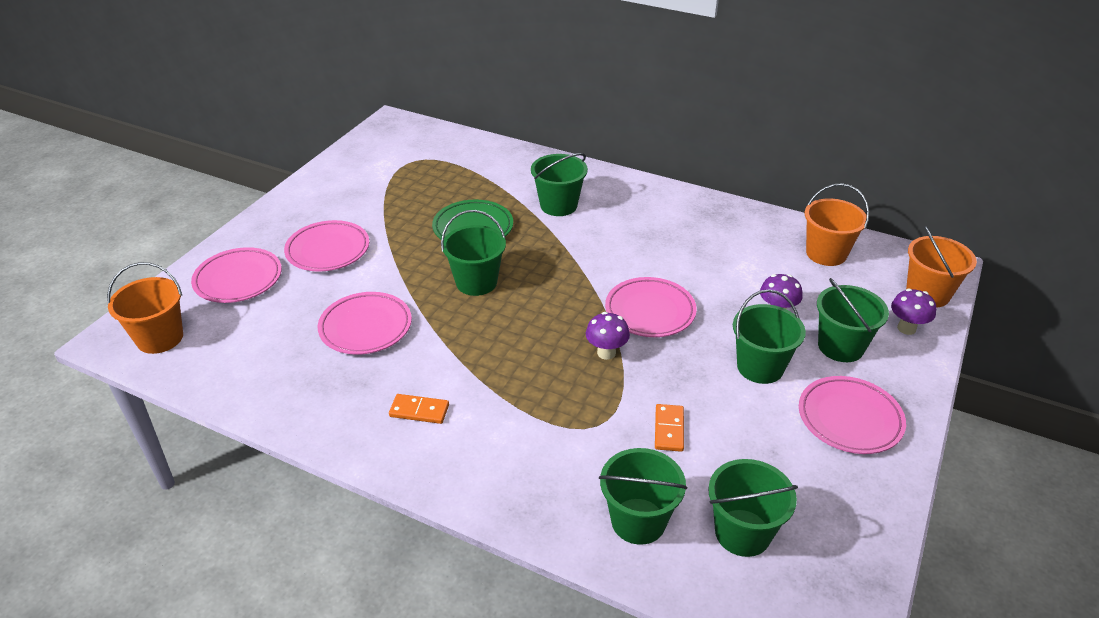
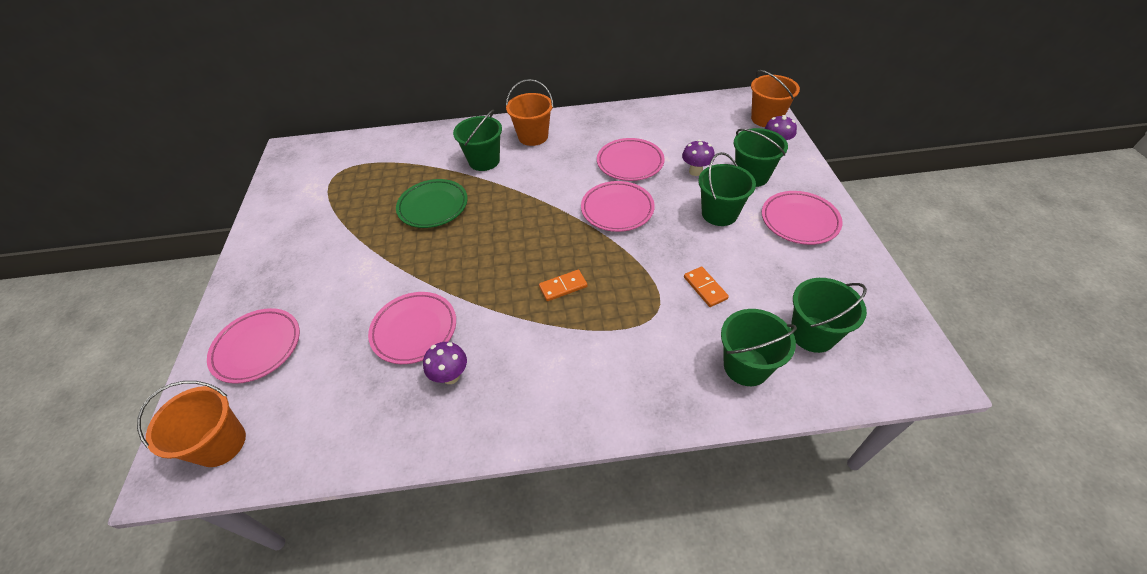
camera: 30 degrees left, 10 degrees up
(328, 250) = (323, 281): pink plate -> pink plate (630, 163)
(419, 411) = (520, 375): orange domino -> orange domino (563, 287)
(476, 282) = (473, 248): green bucket -> none
(606, 353) = (615, 254): purple mushroom -> purple mushroom (451, 376)
(826, 253) = (688, 118): orange bucket -> orange bucket (533, 136)

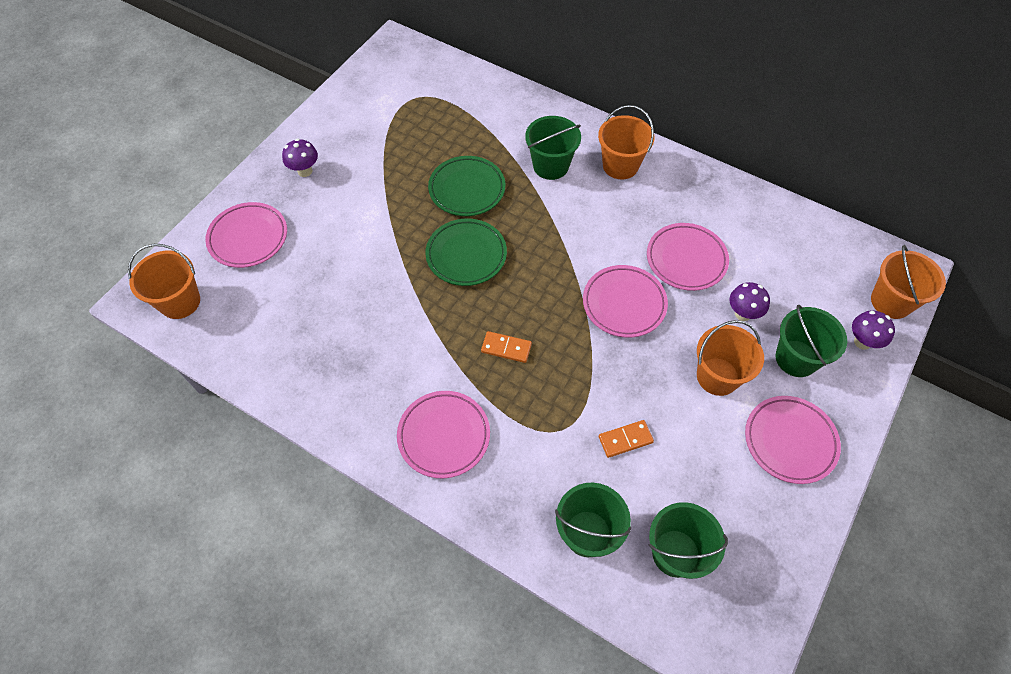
camera: 35 degrees right, 10 degrees up
(414, 330) = (362, 303): pink plate -> pink plate (444, 436)
(451, 376) = (358, 363): purple mushroom -> purple mushroom (305, 171)
(472, 247) = (466, 255): none -> green plate
(705, 288) = (625, 439): orange domino -> orange domino turned 60 degrees clockwise
(719, 213) = (717, 376): green bucket -> orange bucket

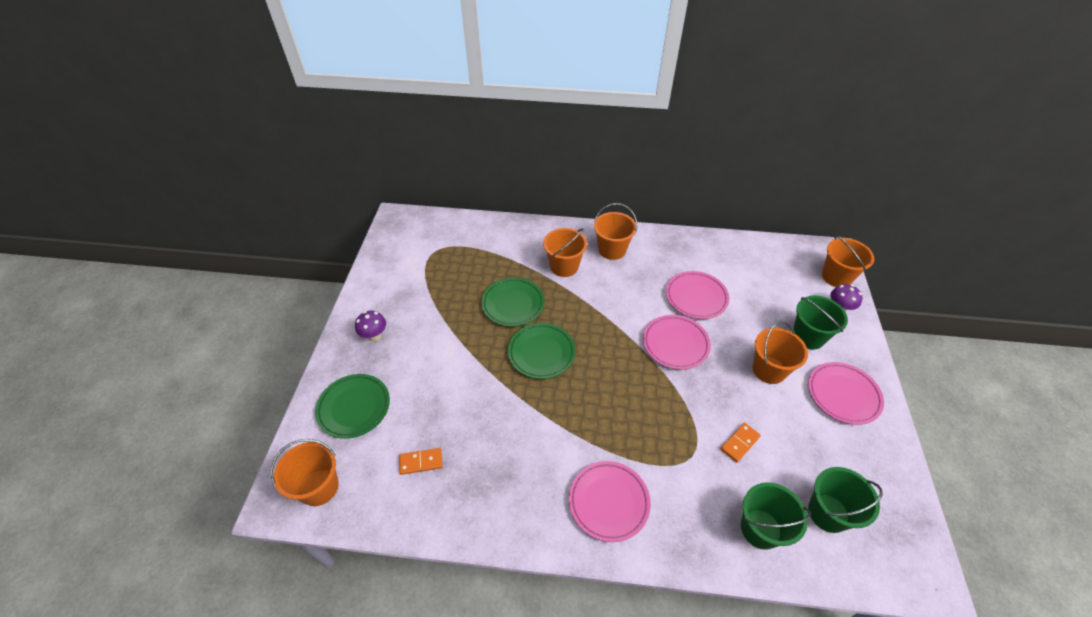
camera: 25 degrees left, 10 degrees down
(248, 238) = (354, 408): pink plate -> green plate
(506, 348) = (613, 411): orange domino -> orange domino (421, 462)
(550, 166) = (564, 266): green bucket -> orange bucket
(742, 314) = (755, 320): purple mushroom -> none

